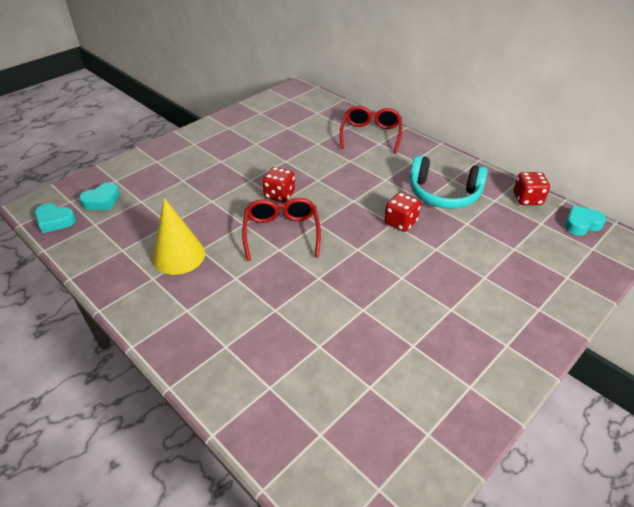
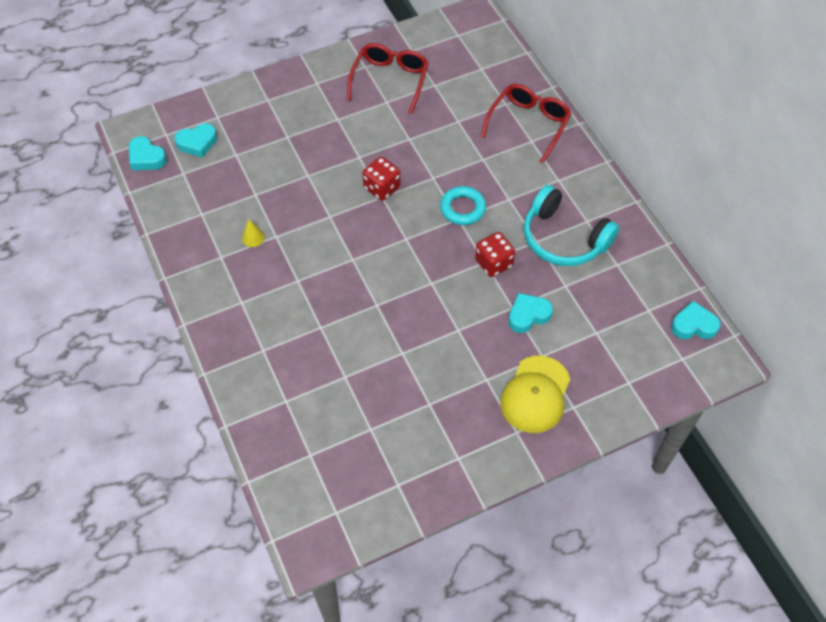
camera: 20 degrees right, 15 degrees up
(179, 255) = (253, 237): yellow cone -> yellow cone, size x0.42
(281, 232) = (363, 239): red glasses -> red glasses (390, 80)
(353, 193) = (462, 208): none -> turquoise ring
(452, 251) = (528, 315): none -> turquoise heart
(500, 309) = (535, 394): none -> yellow cap
(527, 199) = (656, 274): red dice -> none

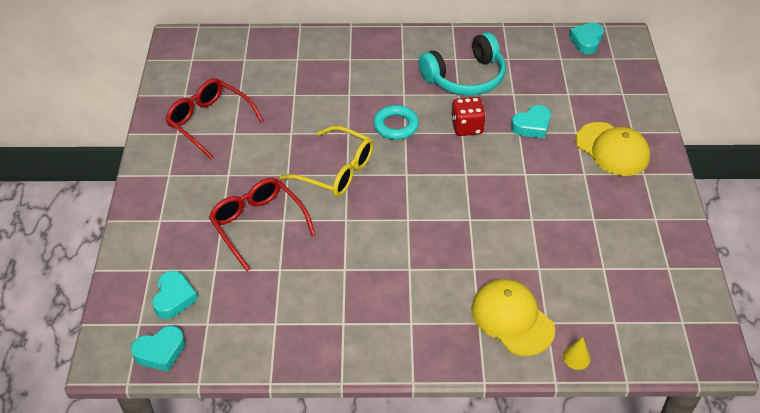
camera: 65 degrees left, 10 degrees down
(253, 237) = (334, 288): yellow cone -> yellow cone (576, 357)
(277, 373) = (512, 319): none -> yellow cap
(382, 188) = (336, 171): red dice -> yellow glasses
(528, 124) = (330, 54): red glasses -> red glasses (257, 225)
(528, 315) = (532, 126): turquoise heart -> turquoise heart turned 120 degrees counterclockwise

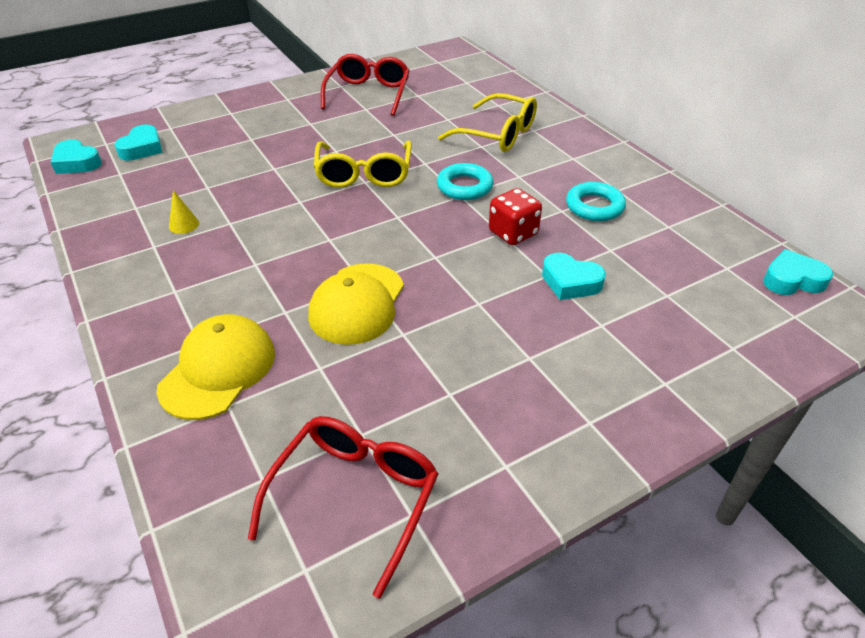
camera: 60 degrees right, 5 degrees down
(174, 298) = (142, 148): turquoise heart -> turquoise heart turned 45 degrees counterclockwise
(257, 225) = (257, 157): red glasses -> red glasses (355, 497)
(341, 79) = (498, 134): none -> yellow glasses
(465, 78) = (594, 206): turquoise headphones -> turquoise ring
(576, 357) = (176, 455): yellow cone -> yellow cone (184, 224)
(612, 149) = (605, 371): yellow cap -> yellow cap (357, 303)

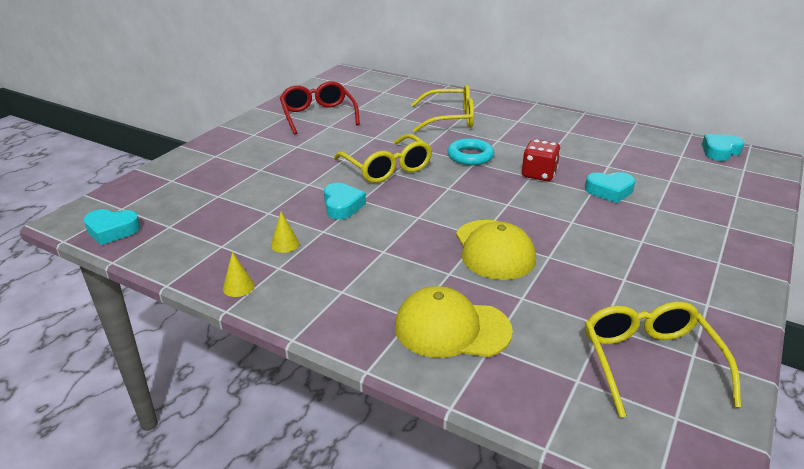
camera: 30 degrees left, 10 degrees down
(104, 252) = (238, 287): none -> yellow cone
(142, 148) = (165, 202): turquoise heart -> turquoise heart (342, 206)
(218, 370) = (452, 328): yellow cap -> yellow cap turned 75 degrees counterclockwise
(355, 497) = (649, 362): red glasses -> yellow glasses
(594, 206) = (567, 144): turquoise ring -> none

